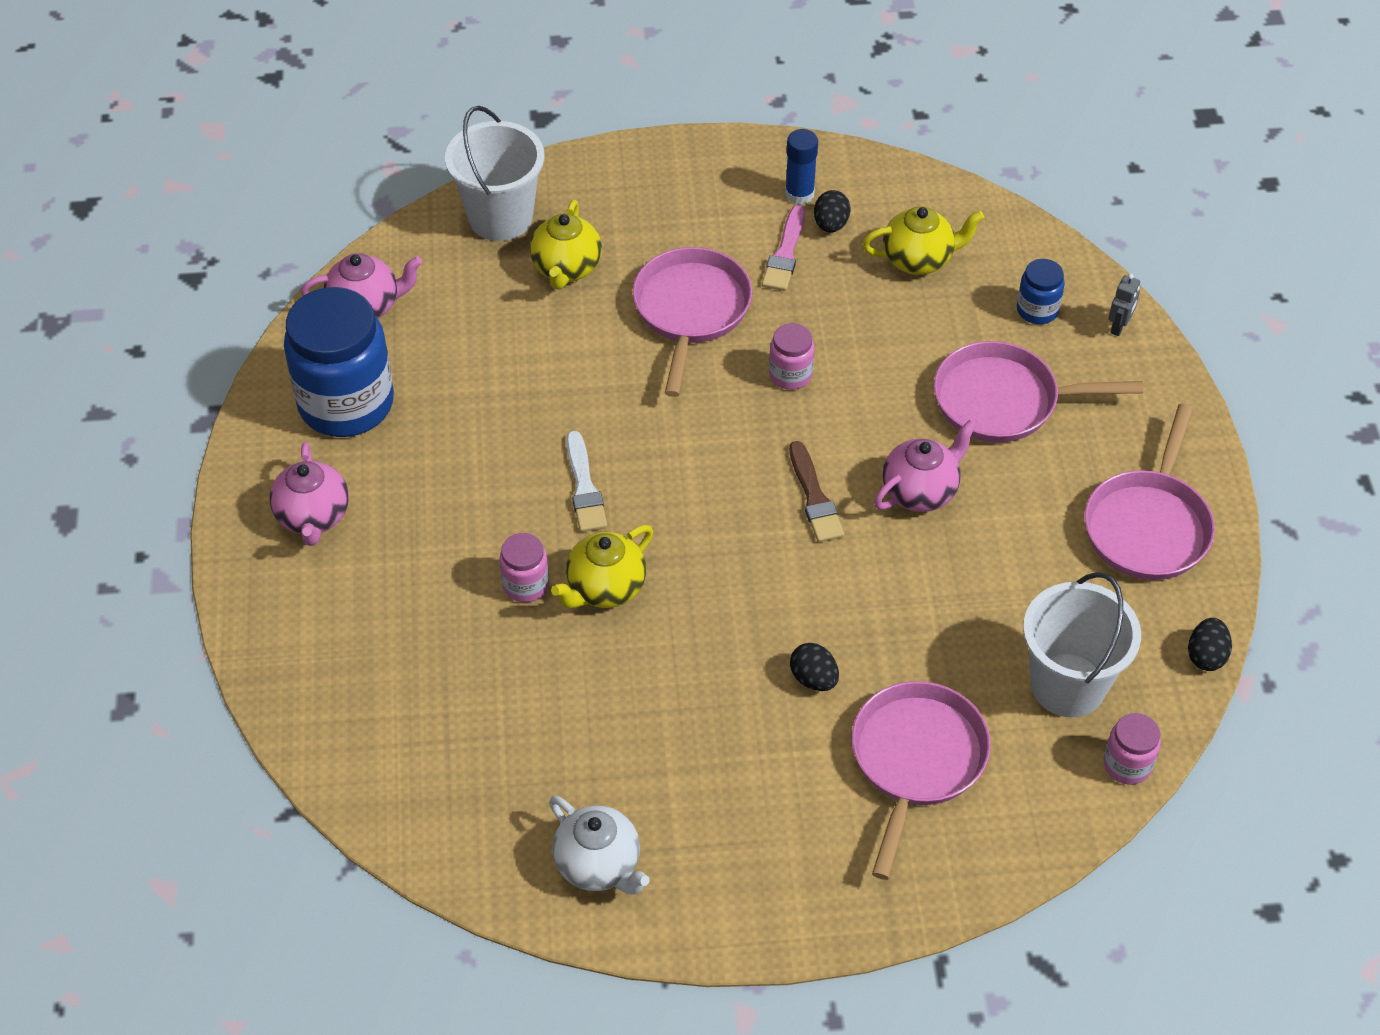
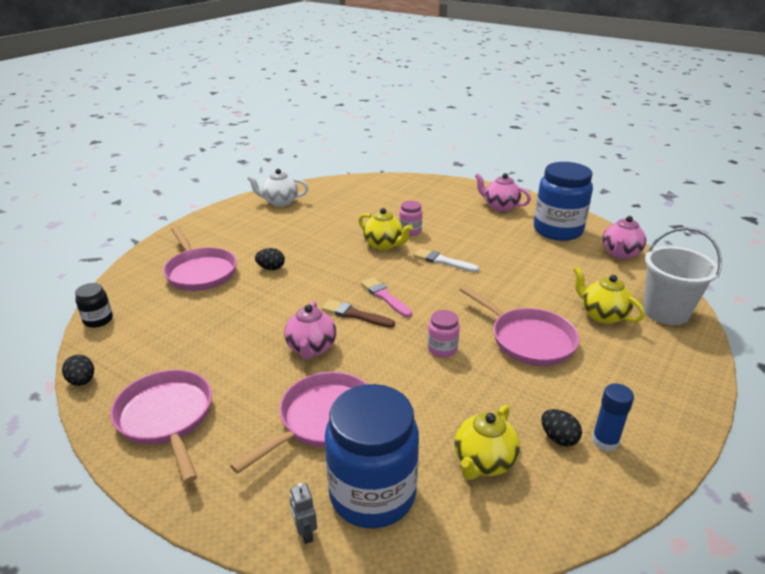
camera: 130 degrees right, 20 degrees down
(605, 588) = (384, 245): yellow teapot -> yellow teapot turned 135 degrees clockwise
(785, 253) = (546, 400): pink brush -> pink brush (384, 296)
(1037, 310) = (372, 494): blue jar -> blue jar, size x2.20
(1068, 685) = (153, 328): white bucket -> none
(1127, 765) = (98, 320): pink jar -> black jar

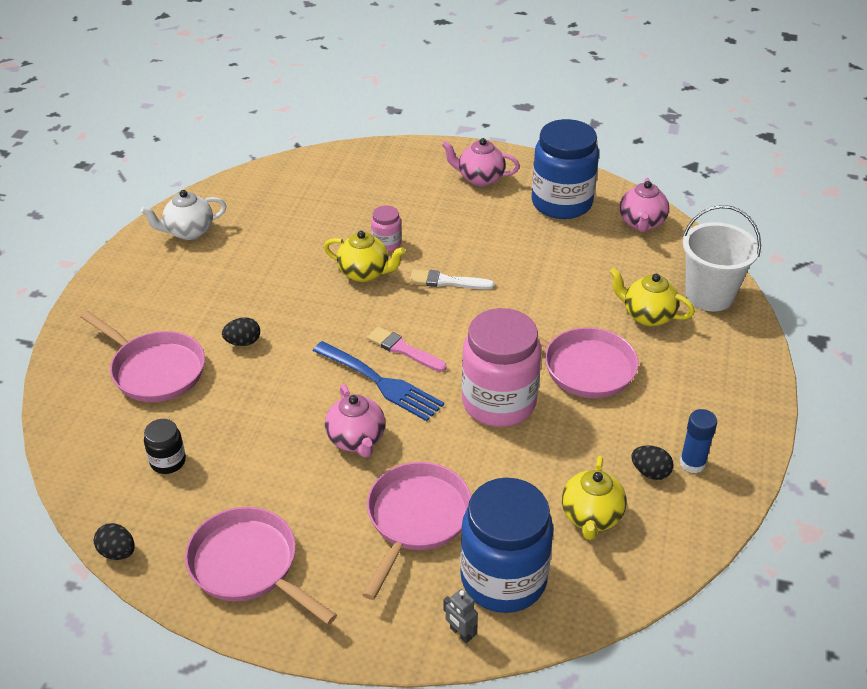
camera: 20 degrees left, 10 degrees up
(98, 320) = (73, 471): black jar -> black jar (168, 461)
(355, 315) = (381, 383): brown brush -> blue fork
(442, 349) = (498, 402): pink jar -> pink jar, size x2.20

